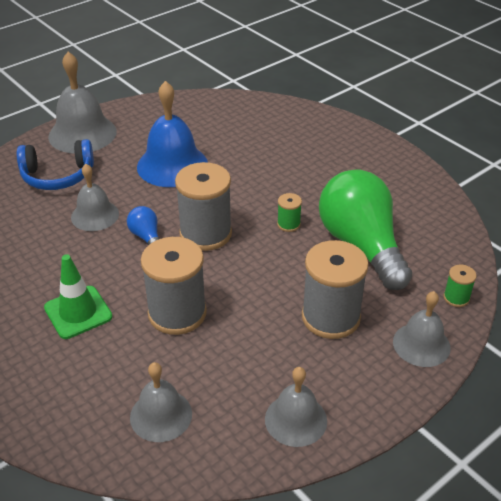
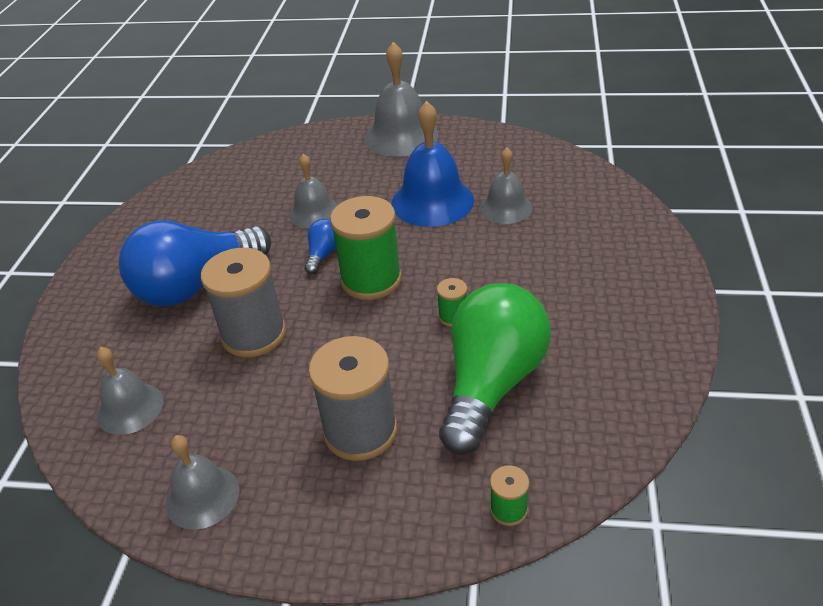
camera: 50 degrees right, 0 degrees up
(57, 175) = (334, 164): blue headphones -> none
(78, 312) = (196, 285): green traffic cone -> blue light bulb
(205, 234) = (371, 280): grey spool -> green spool
(421, 344) = (401, 525): grey bell -> grey bell (506, 208)

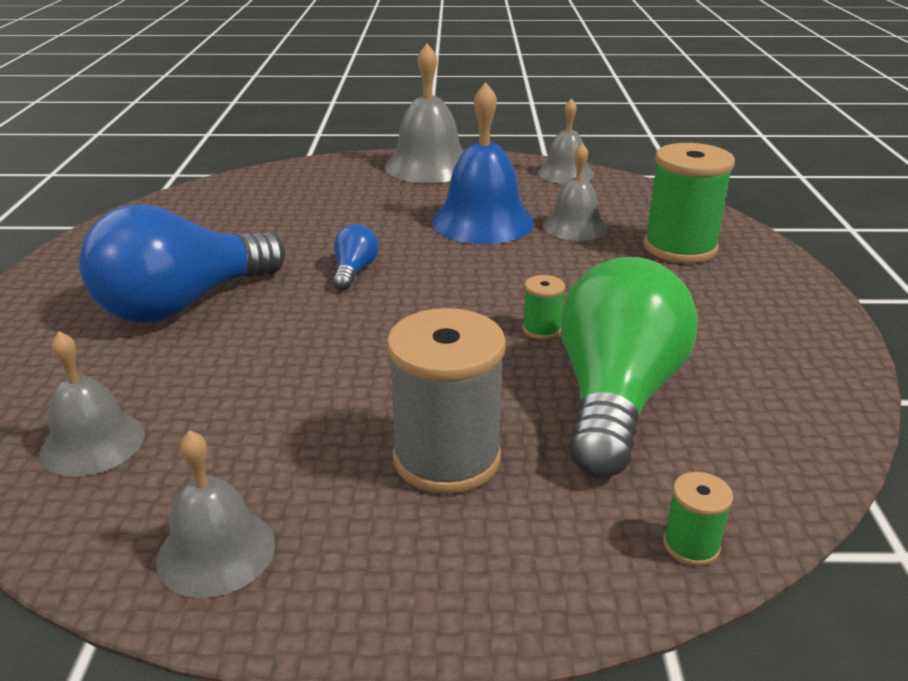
camera: 10 degrees left, 10 degrees down
(254, 334) = (272, 354): grey spool -> none
(314, 212) = (334, 232): grey bell -> grey bell (565, 173)
(371, 280) = (423, 295): green spool -> green spool (680, 248)

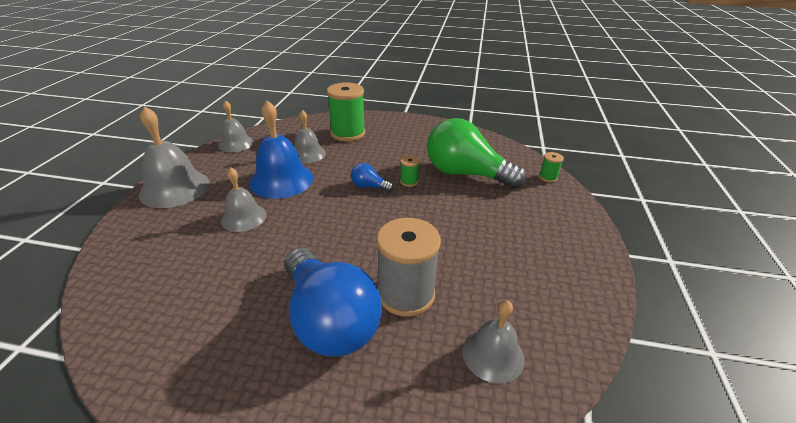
camera: 80 degrees left, 5 degrees up
(216, 551) = (572, 294): grey bell -> grey bell (243, 217)
(354, 271) = (320, 234): blue light bulb -> blue light bulb (369, 186)
(446, 458) = (504, 221): grey spool -> grey spool (406, 294)

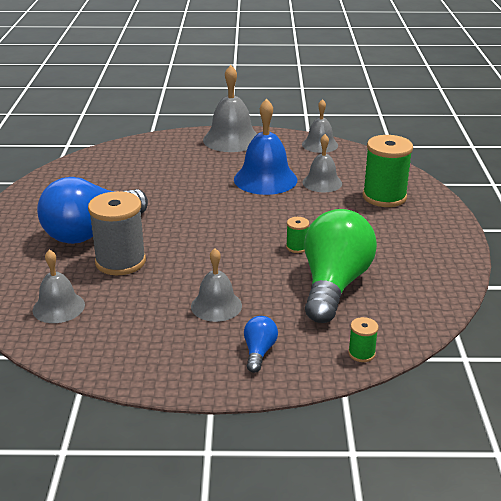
camera: 80 degrees right, 5 degrees down
(243, 217) = (202, 175): grey bell -> grey bell (216, 305)
(369, 186) = (275, 225): blue light bulb -> blue light bulb (259, 352)

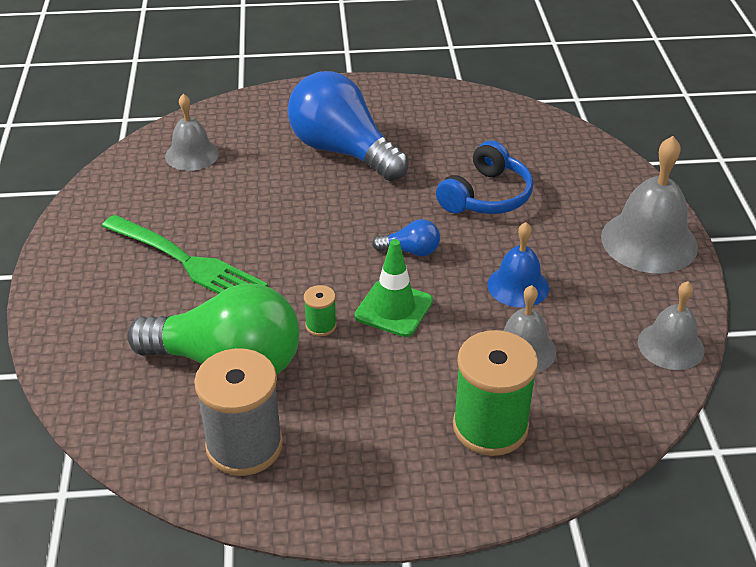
camera: 85 degrees right, 10 degrees up
(120, 262) = (279, 181): grey spool -> grey spool (244, 446)
(170, 182) = (486, 196): none -> blue headphones
(216, 305) = (187, 262): grey bell -> green fork
(259, 352) = (97, 301): blue light bulb -> blue light bulb (411, 251)
(265, 179) = (518, 286): blue bell -> blue bell, size x0.62
(282, 220) = (394, 309): none -> green traffic cone
(361, 353) = (80, 387): green spool -> none

